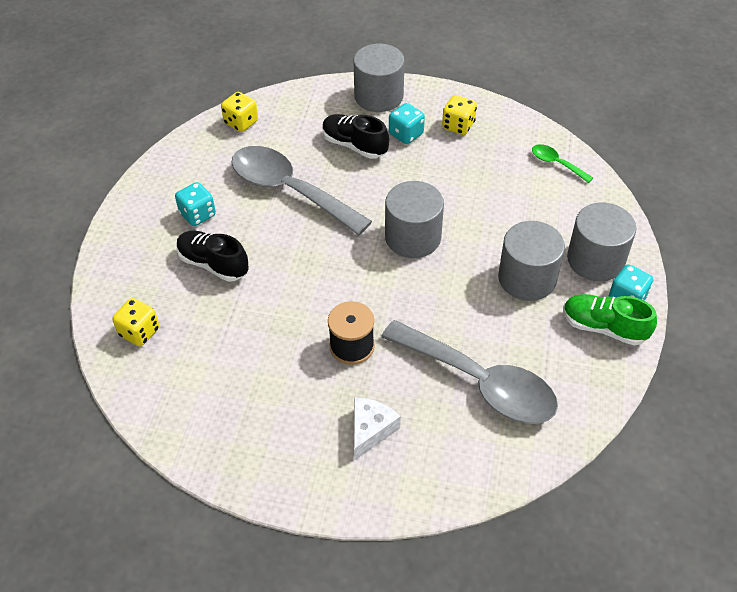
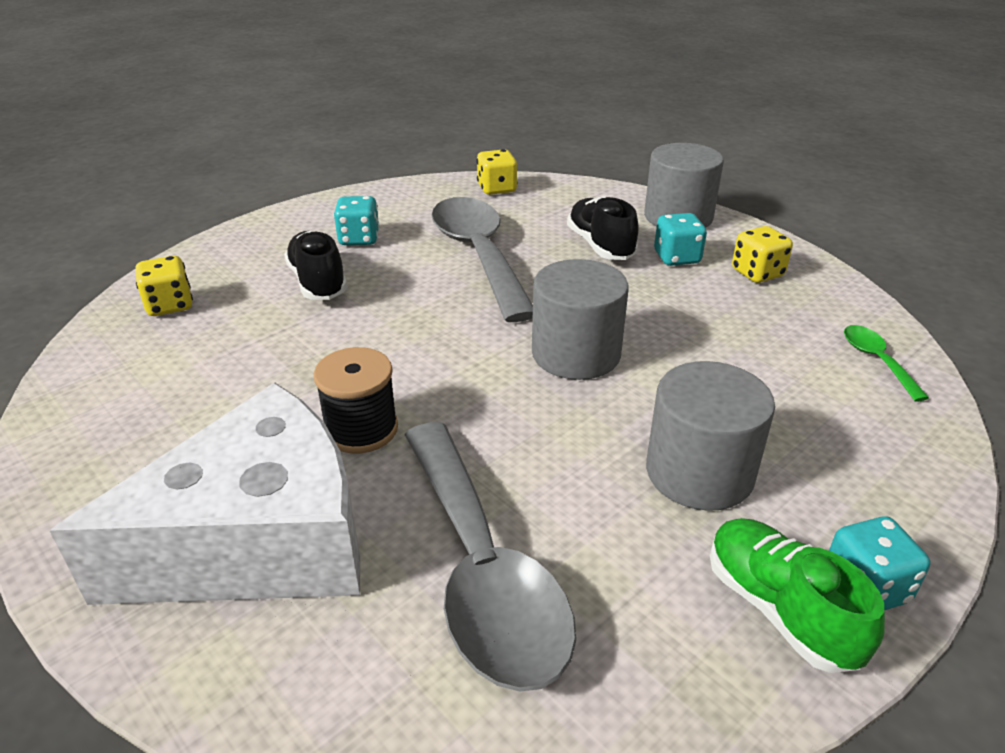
camera: 35 degrees right, 15 degrees down
(370, 430) = (260, 540): white cheese -> white cheese, size x2.42
(595, 259) = (846, 503): grey cylinder -> none

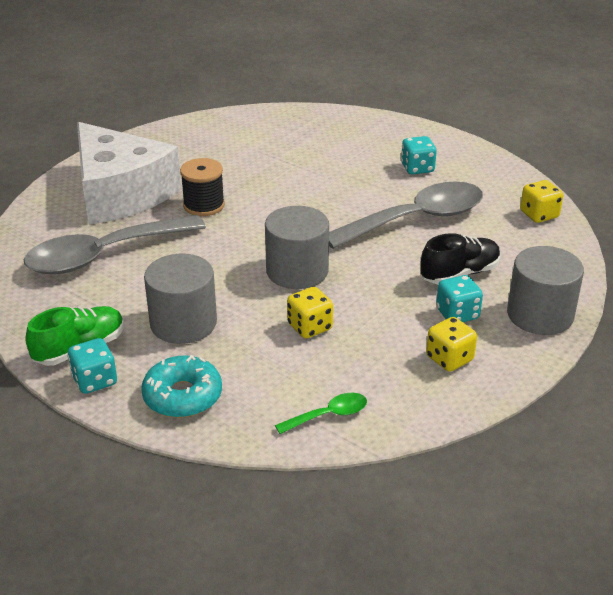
camera: 80 degrees right, 0 degrees up
(170, 305) = (306, 124): yellow dice -> yellow dice (310, 327)
(318, 282) = (351, 164): black shoe -> none
(876, 482) = (182, 396): none -> turquoise donut

